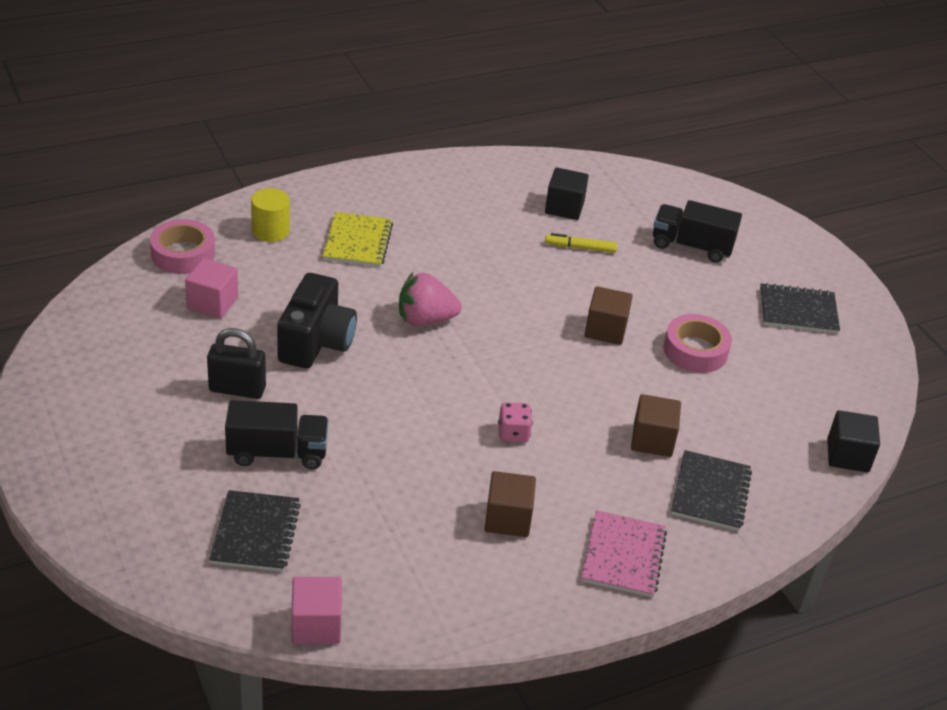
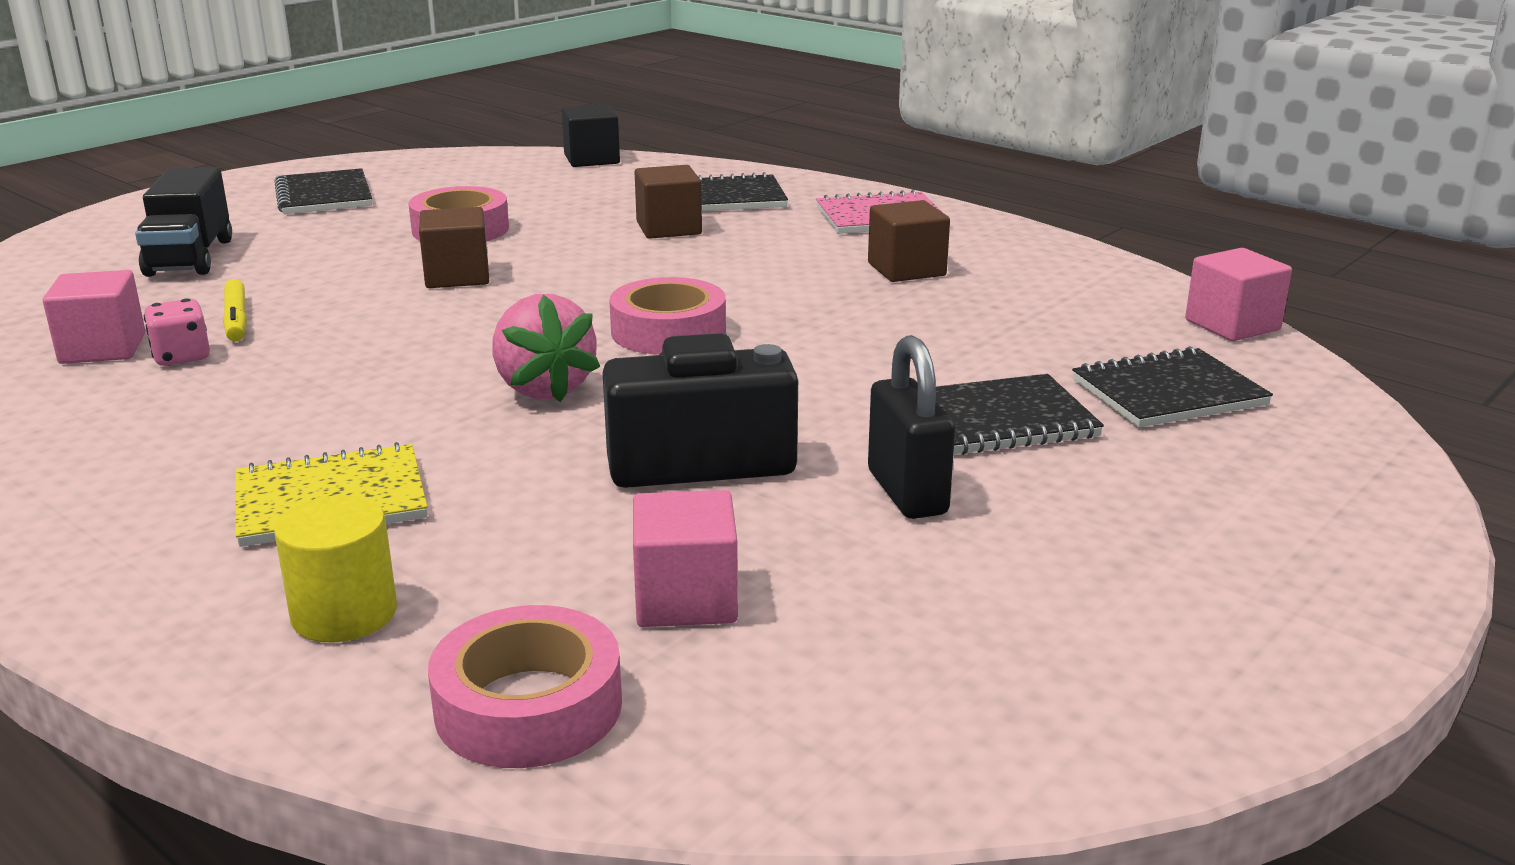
camera: 110 degrees left, 15 degrees down
(277, 453) = (1001, 420): black truck -> black notebook
(470, 381) = (668, 331): none -> pink tape
(513, 433) = (749, 290): pink dice -> pink dice (182, 357)
(564, 207) = (103, 348): black cube -> pink cube

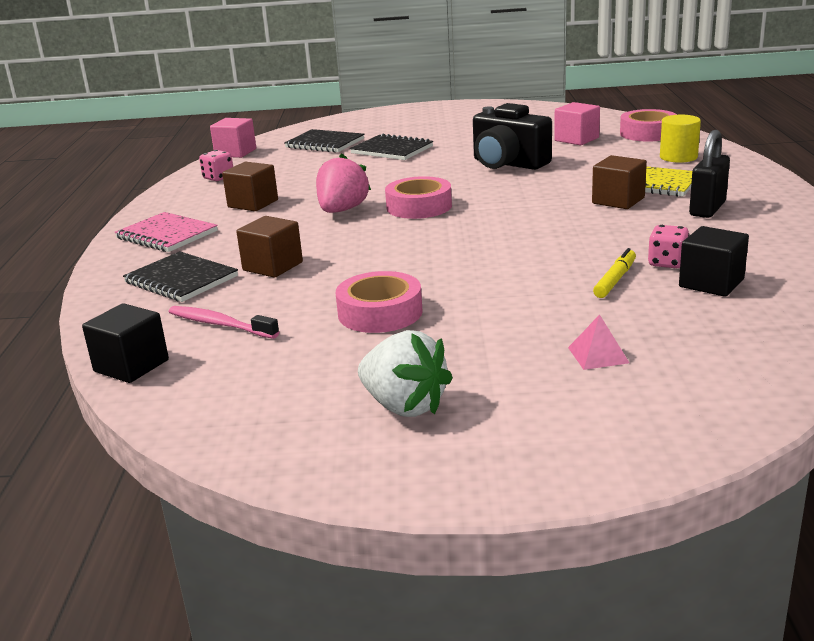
camera: 130 degrees left, 0 degrees up
(103, 348) = (711, 283): pink cube -> black cube
(190, 257) = (598, 355): black truck -> pink pyramid
(324, 196) = (404, 406): black notebook -> white strawberry
(457, 276) = (451, 270): brown cube -> brown cube (618, 201)
(543, 388) = (516, 198): pink strawberry -> pink strawberry (342, 210)
(591, 188) = (220, 324): none -> pink toothbrush
(907, 492) = (467, 143): black padlock -> black padlock (707, 209)
(1083, 283) = (218, 178): none -> pink dice

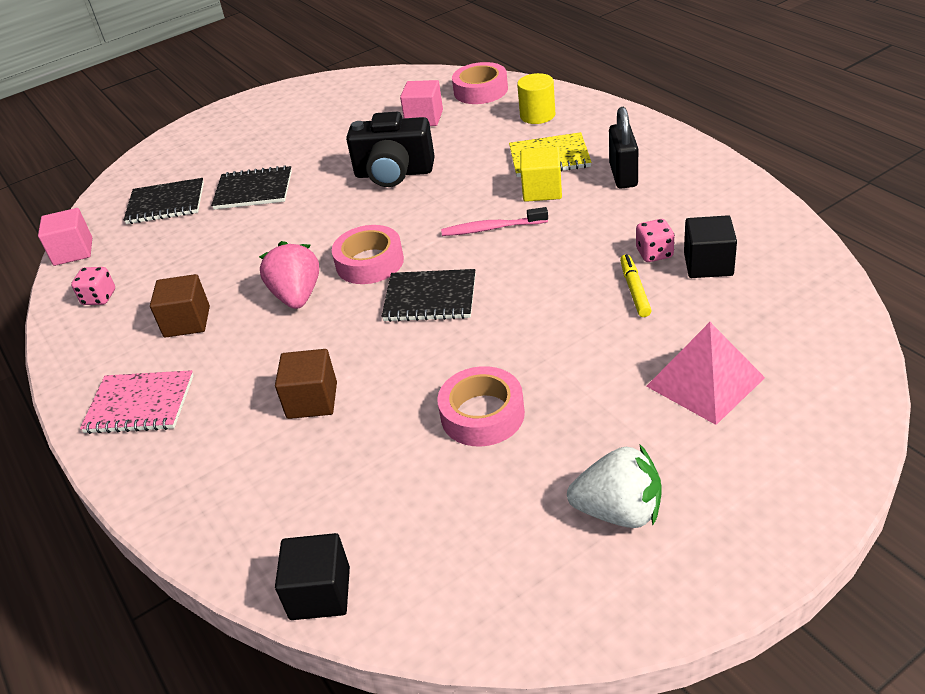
camera: 30 degrees left, 15 degrees up
(181, 280) = (234, 459): black notebook -> black notebook (430, 298)
(220, 324) = (347, 498): pink toothbrush -> pink toothbrush (491, 228)
(598, 355) = (705, 382): pink pyramid -> pink pyramid, size x1.98
(618, 201) = (542, 190): brown cube -> yellow cube

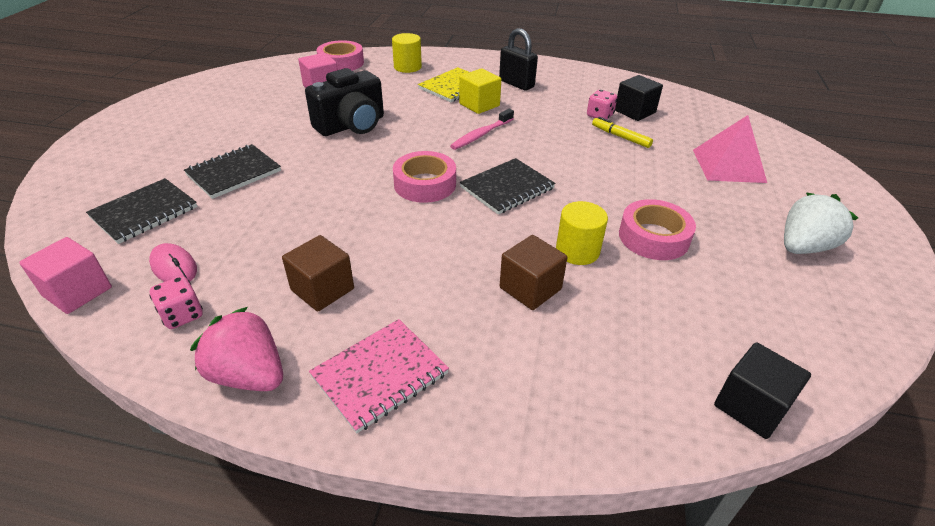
camera: 50 degrees left, 0 degrees up
(134, 258) = (174, 267): none -> pink mouse
(297, 296) = (400, 228): pink strawberry -> pink strawberry (249, 375)
(396, 389) = (577, 251): none -> yellow cylinder

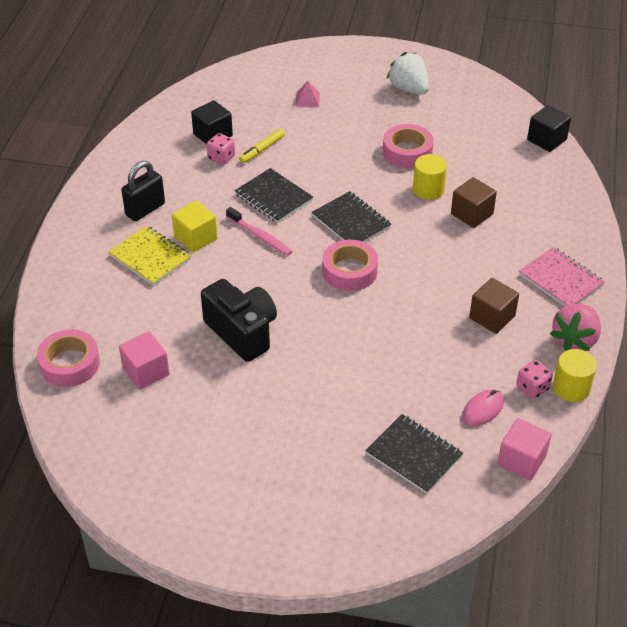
camera: 90 degrees left, 5 degrees up
(234, 173) = (342, 407): black notebook -> black notebook (273, 197)
(407, 67) = (90, 299): yellow cylinder -> yellow cylinder (571, 388)
(728, 165) = (307, 99): pink pyramid -> pink pyramid, size x0.51

